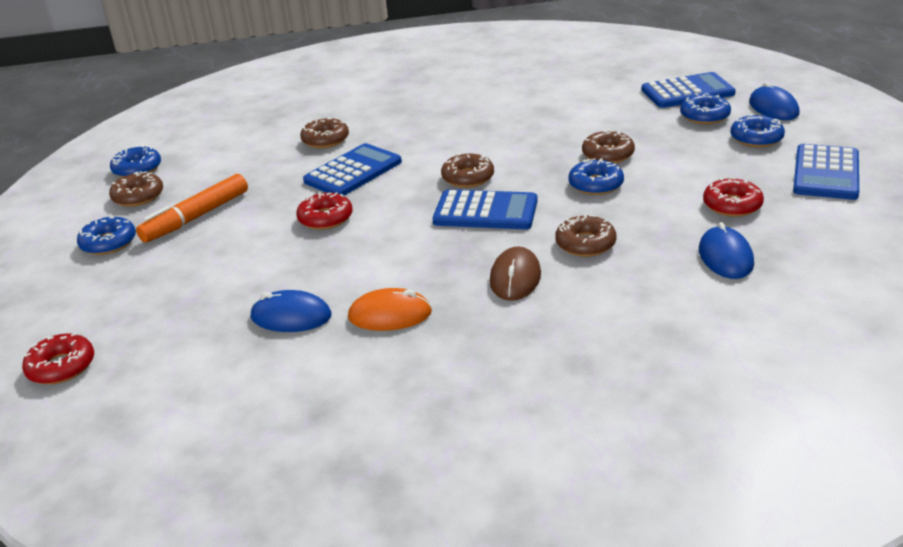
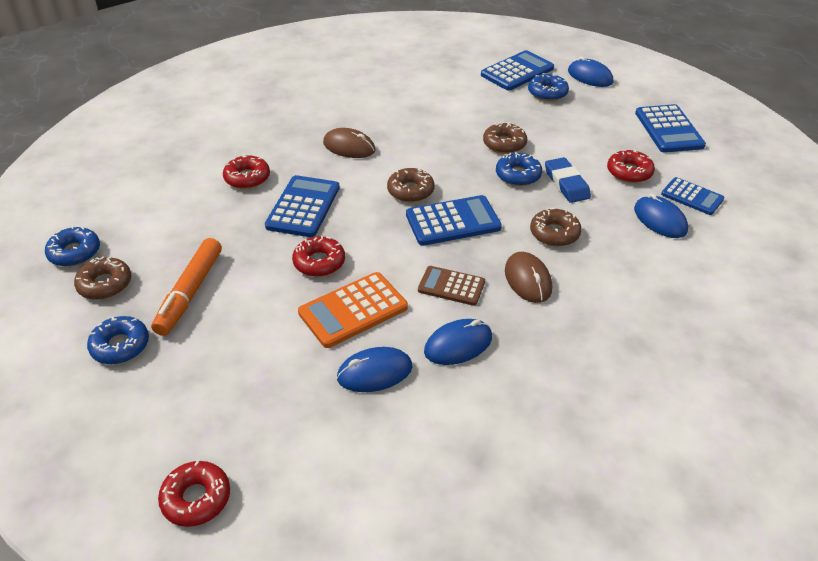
camera: 30 degrees left, 10 degrees up
(319, 263) = (353, 310): none -> orange calculator
(325, 140) = (247, 178): brown donut -> red donut
(390, 315) = (458, 344): orange mouse -> blue mouse
(430, 265) = (451, 286): none -> brown calculator
(442, 131) = (349, 147): none -> brown mouse
(644, 202) = (566, 183): none -> blue eraser
(756, 138) = (599, 107): blue donut -> none
(790, 243) = (692, 197): none -> blue calculator

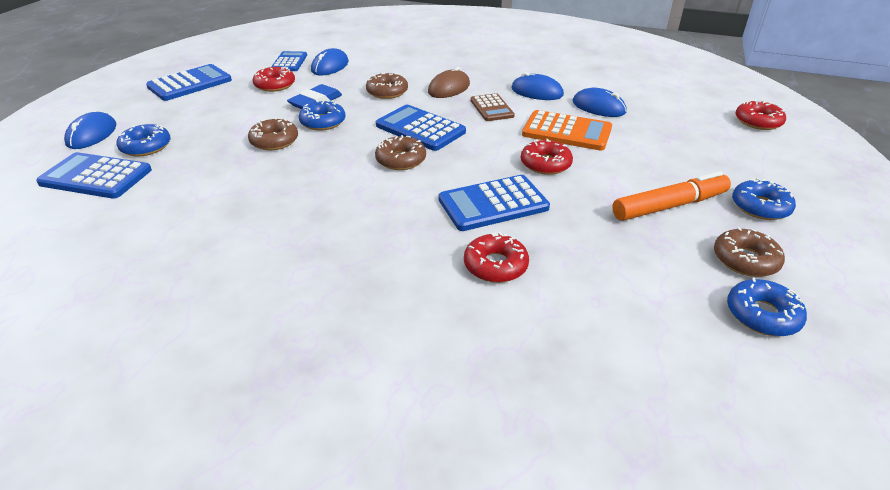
camera: 125 degrees left, 5 degrees down
(349, 147) = (362, 223): brown mouse -> none

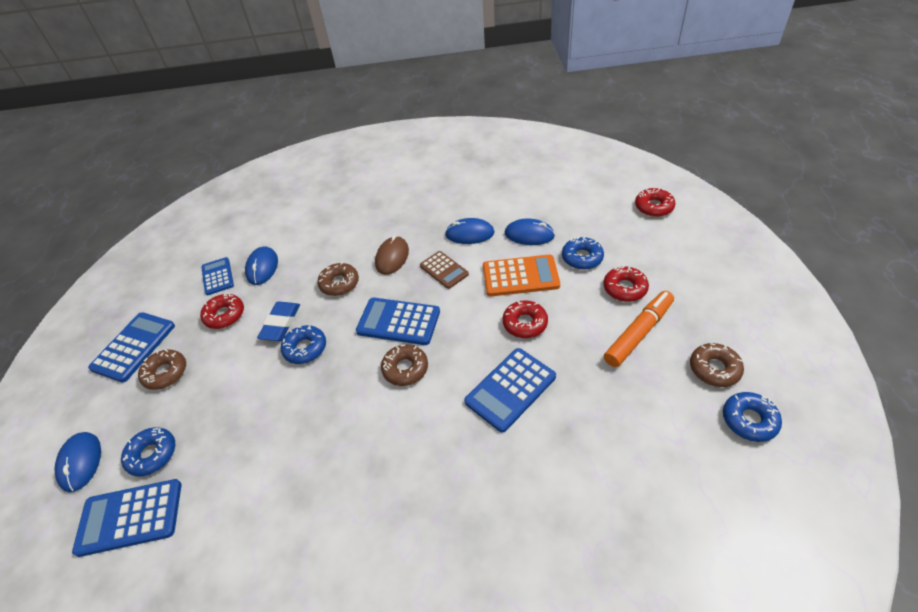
camera: 20 degrees left, 10 degrees up
(274, 141) = (276, 393): brown donut -> brown donut (165, 373)
(495, 265) = (550, 458): red donut -> red donut (624, 288)
(760, 207) = (698, 306): blue donut -> blue donut (582, 258)

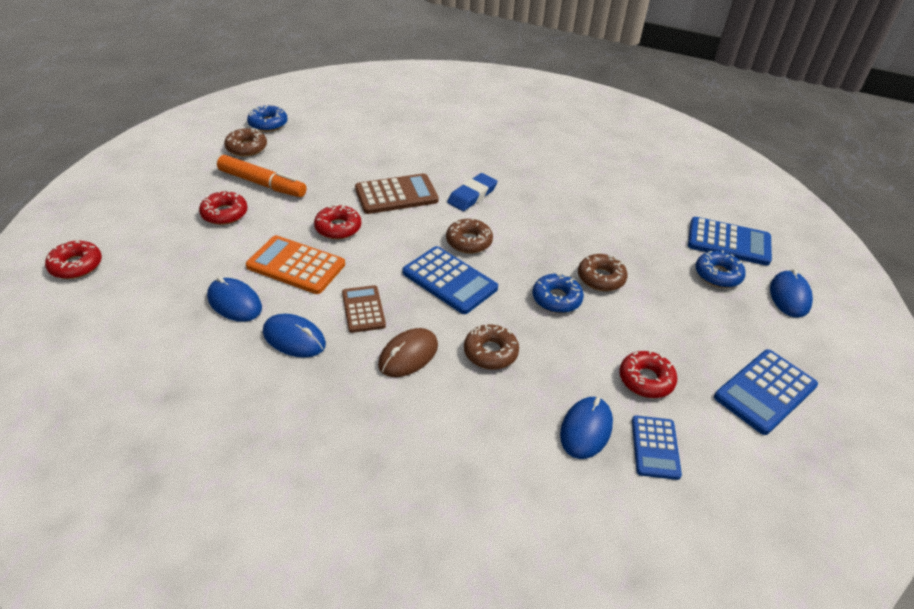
camera: 160 degrees left, 5 degrees down
(165, 373) = (716, 341): brown donut -> brown donut (601, 278)
(280, 323) = (577, 337): blue eraser -> blue eraser (472, 195)
(510, 389) = (396, 195): blue calculator -> brown calculator
(582, 258) = (219, 253): blue donut -> none
(638, 333) = (262, 184): orange marker -> orange marker turned 135 degrees counterclockwise

